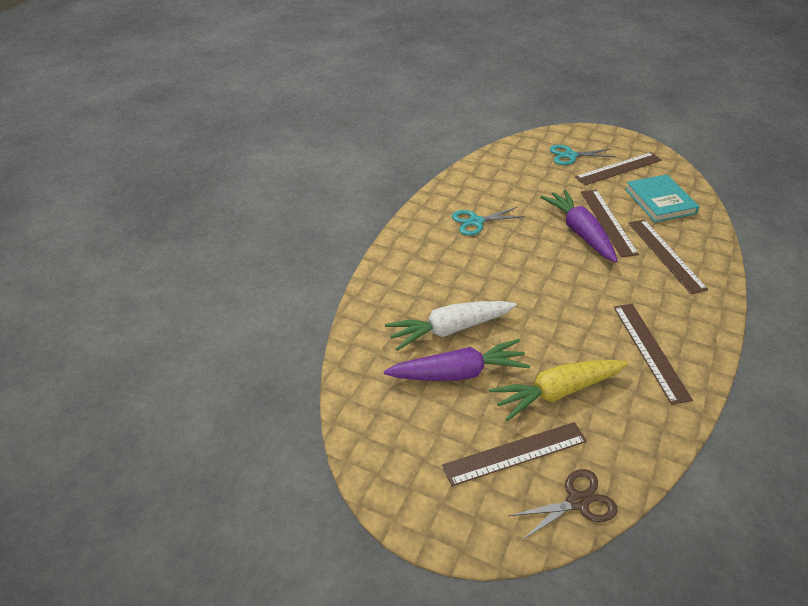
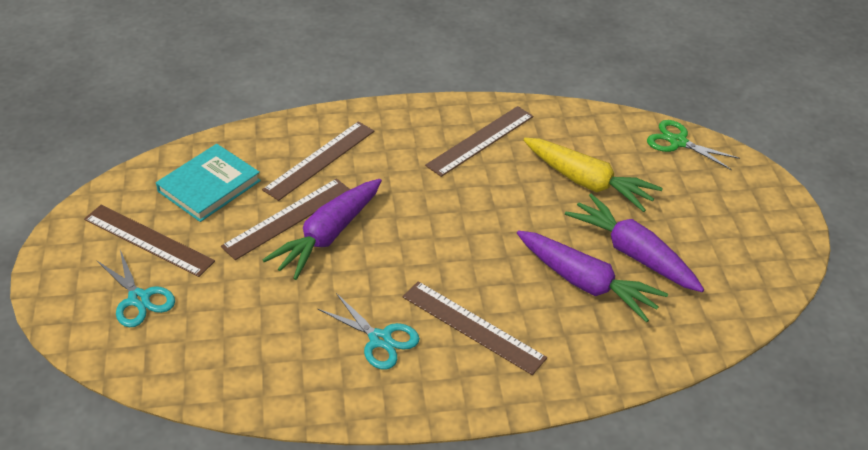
camera: 125 degrees left, 0 degrees up
(449, 329) = (586, 283): white carrot -> purple carrot
(515, 453) = (675, 186): brown ruler -> brown ruler (473, 327)
(577, 502) = (678, 142): brown scissors -> green scissors

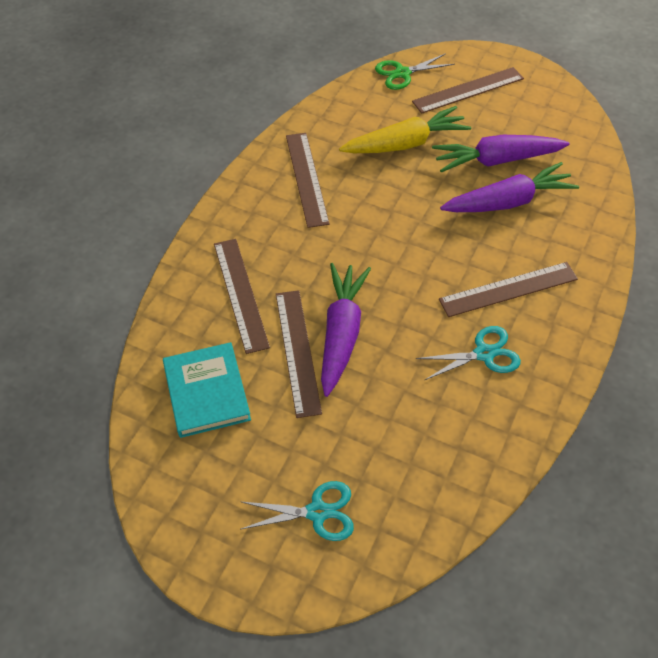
camera: 55 degrees left, 10 degrees up
(148, 240) = (243, 473): brown ruler -> brown ruler (468, 90)
(328, 236) = (341, 333): purple carrot -> purple carrot turned 150 degrees counterclockwise

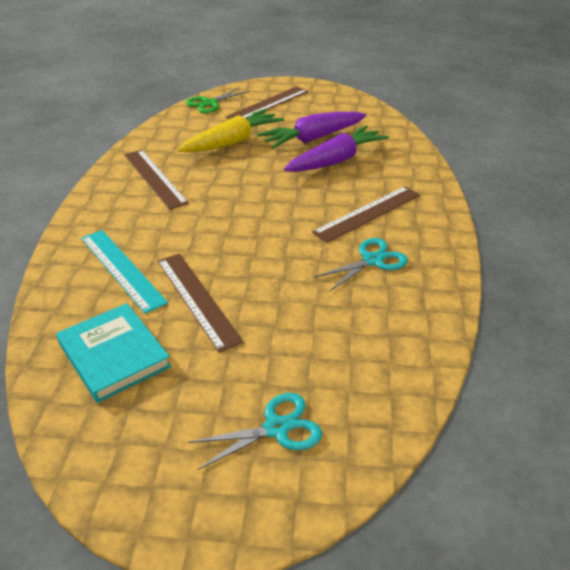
camera: 20 degrees left, 15 degrees down
(240, 294) = (122, 269): brown ruler -> turquoise ruler
(341, 333) = (234, 275): purple carrot -> none

